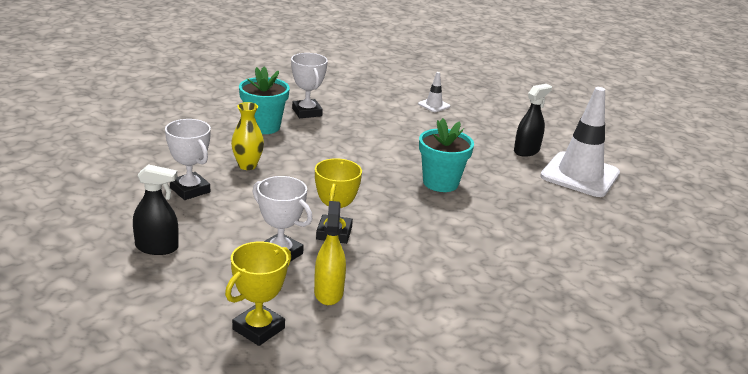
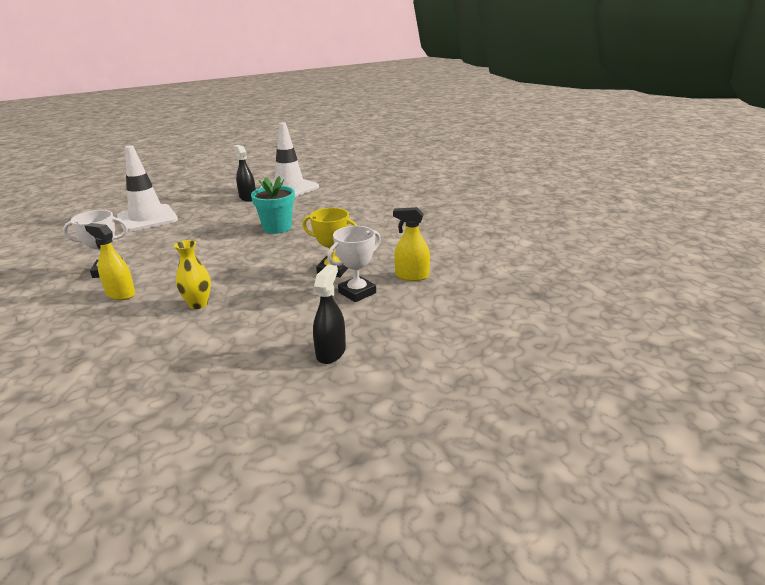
camera: 75 degrees left, 0 degrees up
(190, 190) = (229, 336): white trophy -> none
(258, 329) = (454, 304): yellow trophy -> none
(263, 127) = (120, 294): turquoise flower pot -> yellow spray bottle
(434, 105) = (147, 218): white traffic cone -> white traffic cone, size x2.32

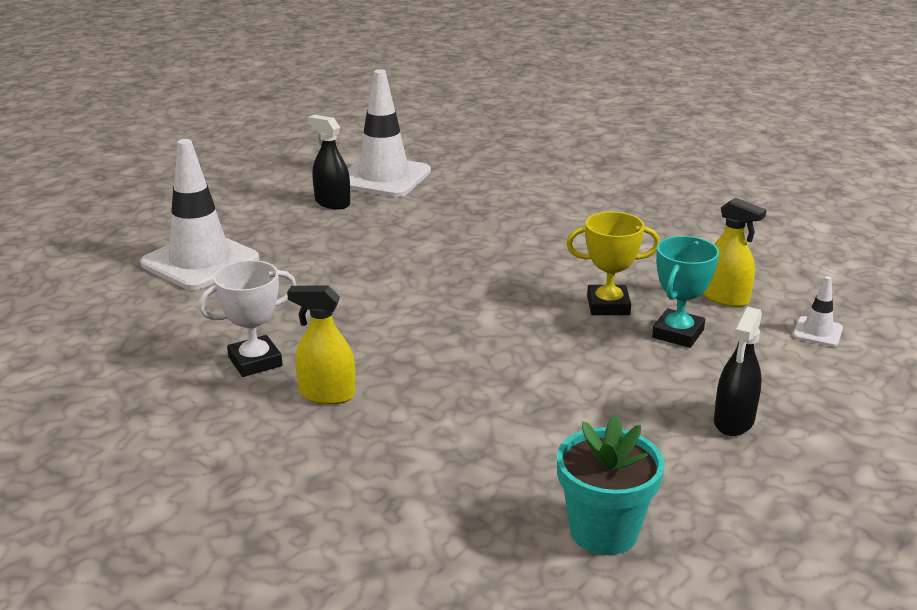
camera: 20 degrees left, 0 degrees up
(198, 304) = (471, 389): yellow vase -> none
(277, 228) = (445, 250): turquoise flower pot -> turquoise flower pot (604, 531)
(331, 352) = (734, 421): black spray bottle -> black spray bottle turned 150 degrees counterclockwise
(357, 292) = (678, 333): white trophy -> turquoise trophy
(412, 276) = (725, 298): yellow spray bottle -> yellow spray bottle turned 135 degrees counterclockwise
(451, 306) = (817, 332): none -> white traffic cone

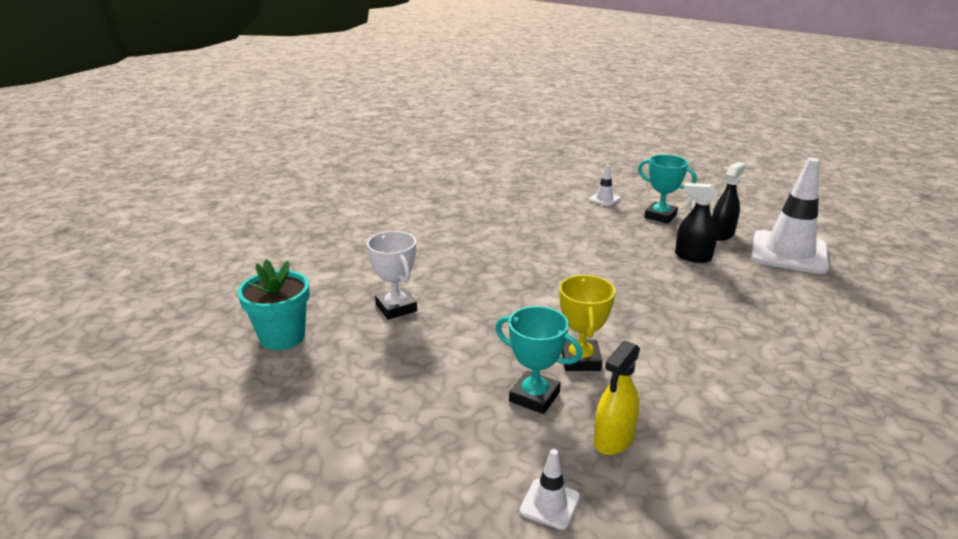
camera: 90 degrees right, 0 degrees up
(200, 261) = (604, 199): white traffic cone -> white traffic cone, size x0.43
(255, 361) = (483, 224): white trophy -> white trophy (396, 308)
(270, 230) = (660, 216): none -> turquoise trophy
(327, 394) = (446, 246): yellow spray bottle -> none
(734, 421) = (390, 412): black spray bottle -> black spray bottle (692, 257)

